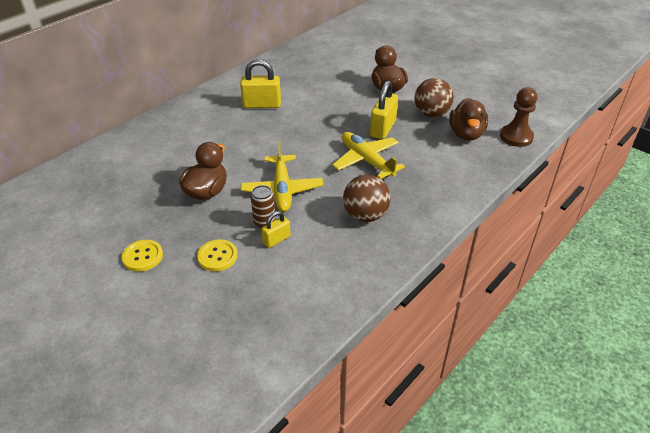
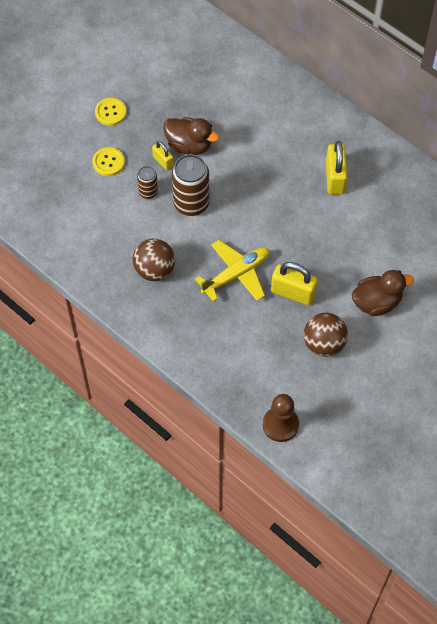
camera: 90 degrees right, 20 degrees up
(276, 239) = (126, 202): yellow padlock -> yellow padlock (163, 161)
(282, 190) = (191, 203): yellow plane -> brown can
(466, 134) = (284, 374): brown duck -> none

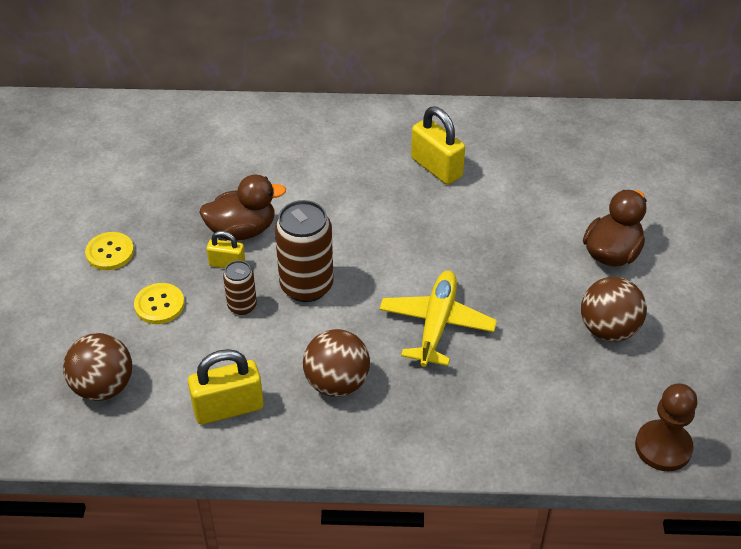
camera: 40 degrees left, 15 degrees down
(44, 191) = (103, 386): none -> brown ball
(293, 292) = (518, 301): yellow padlock -> yellow padlock (228, 408)

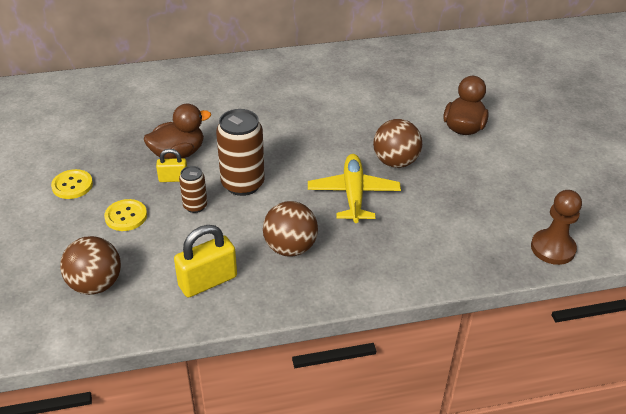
camera: 15 degrees left, 5 degrees down
(436, 167) = (315, 91): yellow padlock -> none
(608, 329) = (481, 177): brown ball -> brown ball (395, 162)

